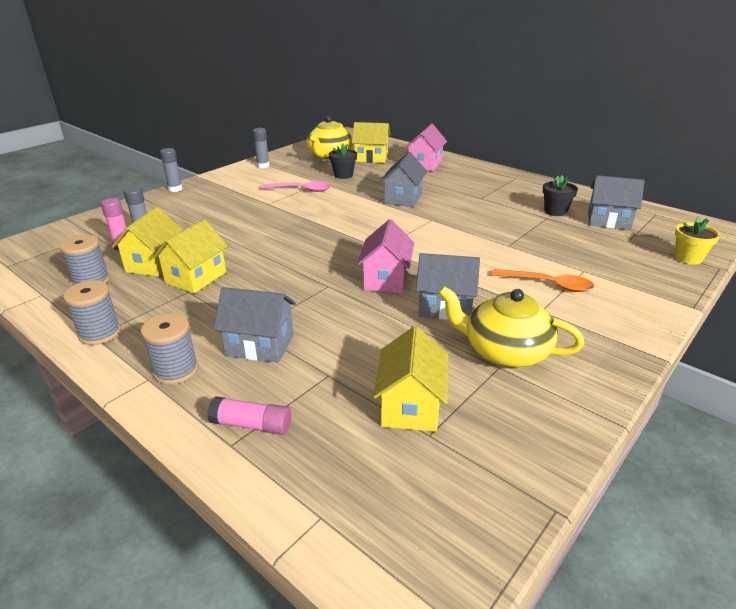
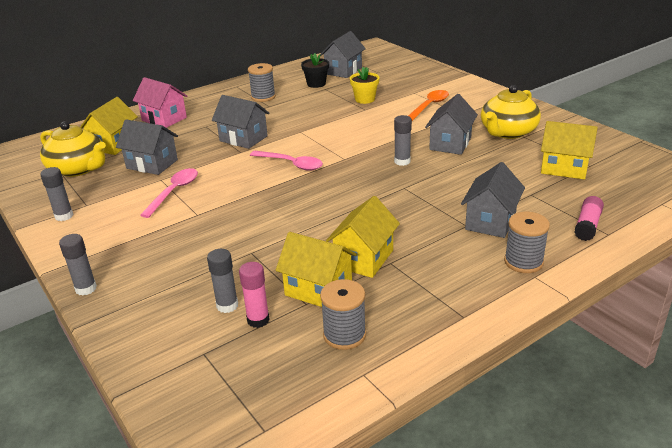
camera: 75 degrees left, 0 degrees up
(100, 333) = (459, 313): grey spool -> grey spool (263, 97)
(196, 278) = (364, 258): yellow house -> yellow house turned 75 degrees clockwise
(343, 175) = (152, 164): black flower pot -> grey house
(360, 225) = (291, 164): none -> pink spoon
(386, 279) = (402, 161): pink house -> grey glue stick
(688, 258) = (409, 62): yellow flower pot -> yellow flower pot (365, 99)

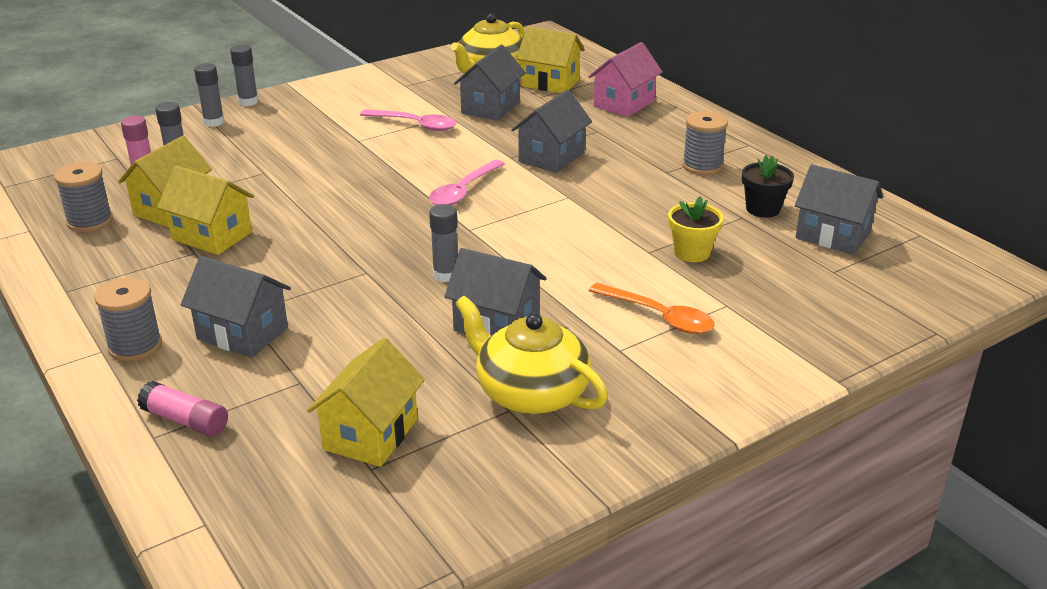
camera: 90 degrees right, 0 degrees up
(64, 216) = (385, 78): grey glue stick -> grey glue stick (214, 122)

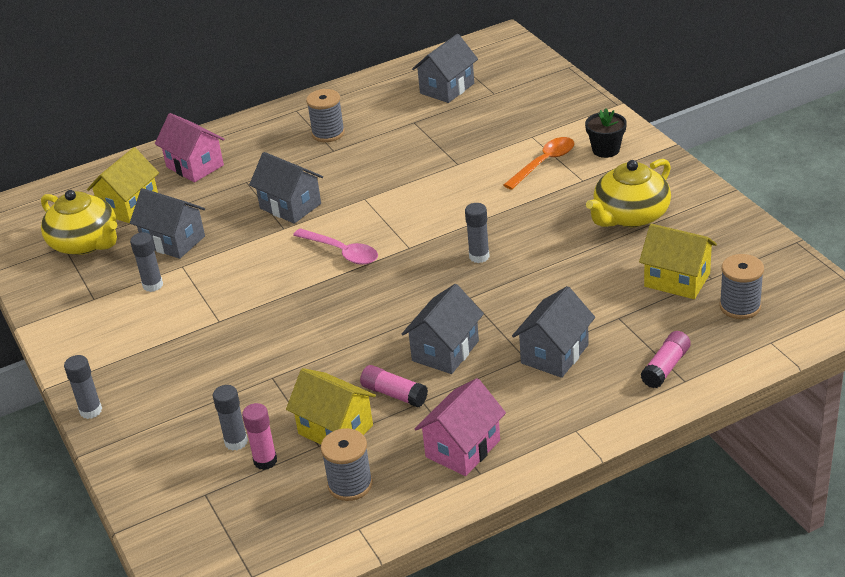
camera: 80 degrees left, 5 degrees up
(108, 279) = (463, 448): none -> pink house
(135, 346) = (570, 411): grey spool -> grey spool (740, 306)
(212, 236) = (394, 394): yellow house -> pink glue stick
(214, 122) = (137, 430): grey glue stick -> grey glue stick (153, 285)
(415, 125) = (196, 286): pink spoon -> none
(496, 324) = (549, 231): grey house -> grey house (445, 351)
(692, 252) = (462, 145): yellow flower pot -> none
(763, 209) = (404, 112): black flower pot -> black flower pot (606, 150)

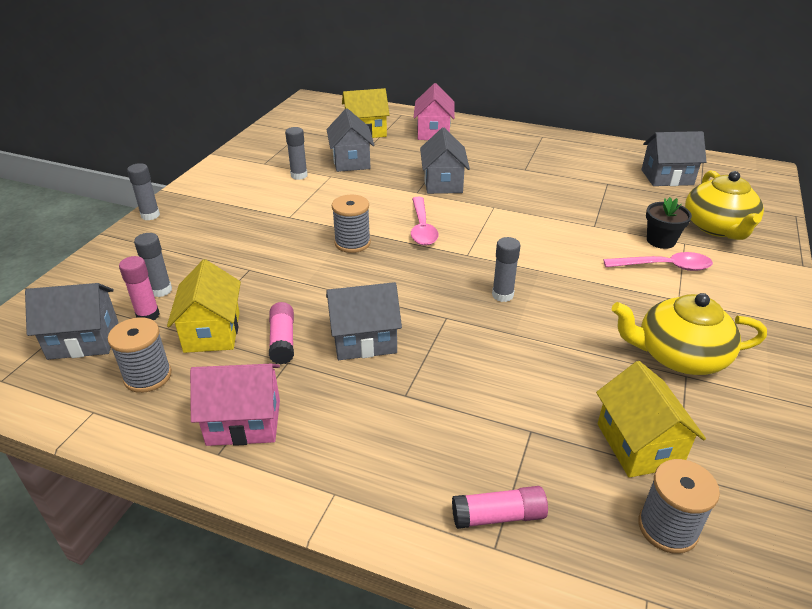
camera: 45 degrees right, 0 degrees up
(85, 243) = (313, 136): yellow teapot -> yellow teapot (718, 227)
(328, 133) = (538, 158): grey spool -> grey spool (352, 243)
(544, 163) = (664, 267): orange spoon -> pink spoon
(554, 354) = (430, 413): grey house -> grey house (83, 340)
(606, 150) = (737, 291): black flower pot -> black flower pot (661, 241)

